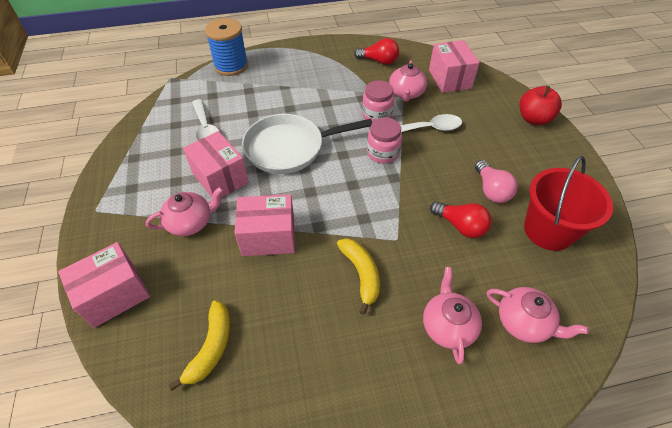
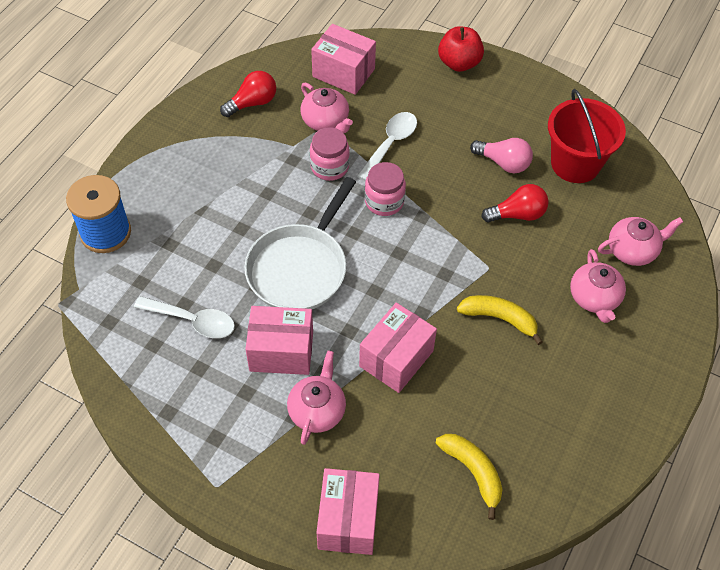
camera: 50 degrees left, 5 degrees up
(447, 326) = (594, 298): pink teapot -> pink teapot turned 135 degrees counterclockwise

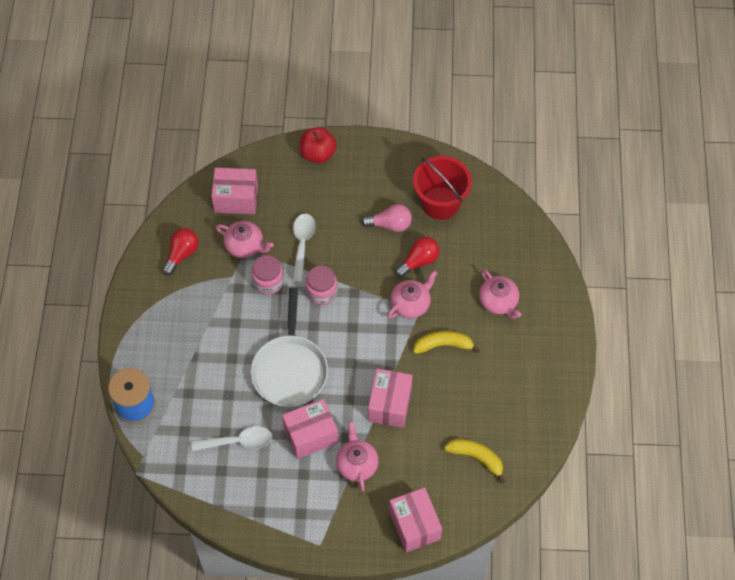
camera: 25 degrees left, 5 degrees up
(632, 250) = (508, 254): pink teapot -> pink teapot (411, 304)

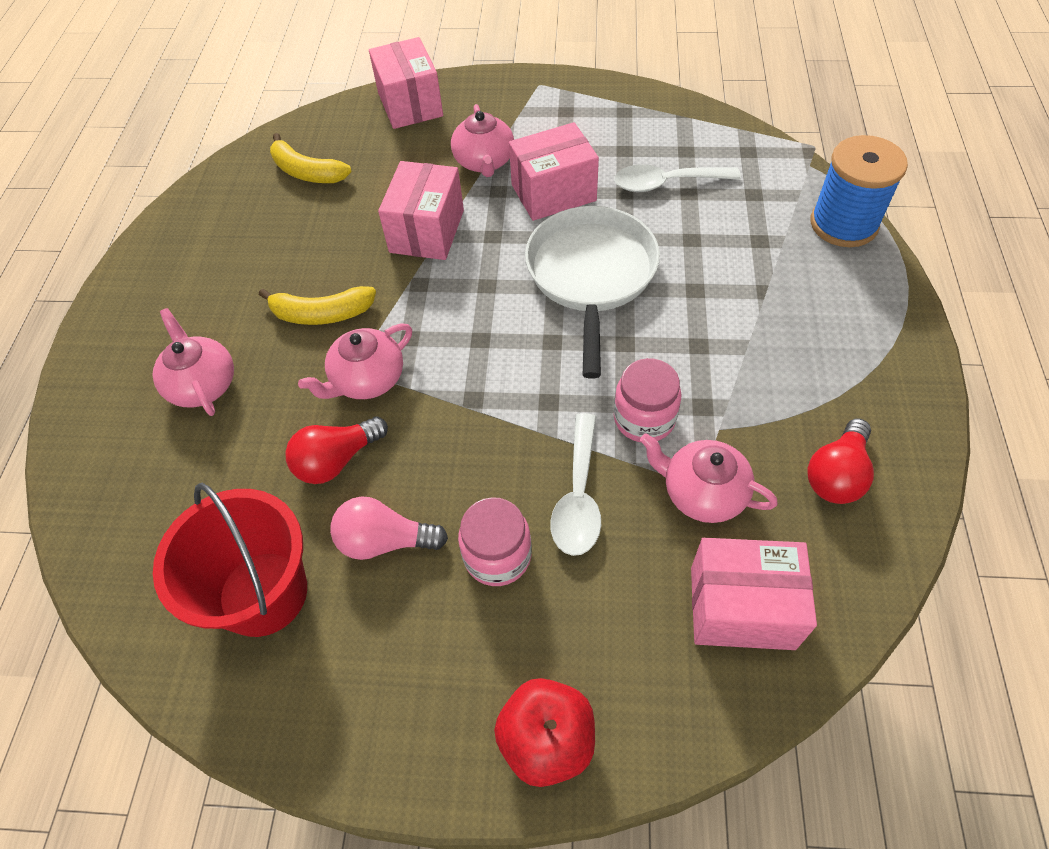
camera: 175 degrees left, 5 degrees down
(321, 292) = (536, 400): pink jar -> pink jar (497, 556)

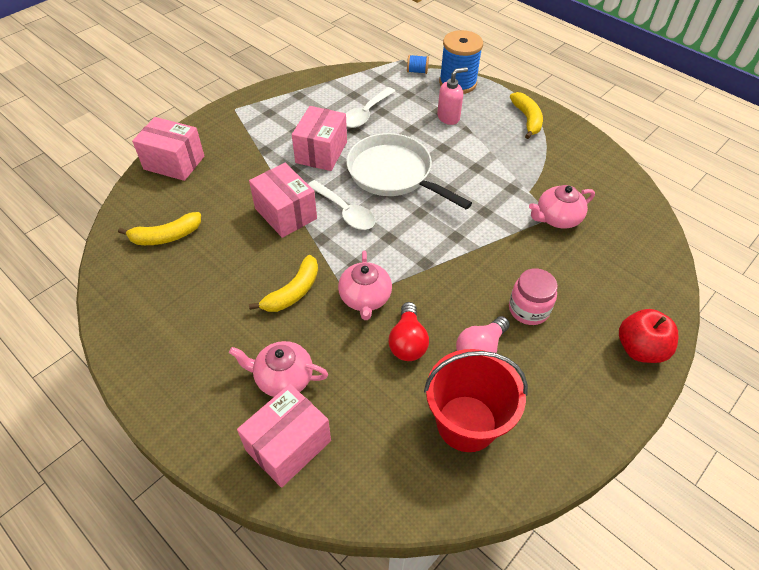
camera: 55 degrees left, 5 degrees down
(484, 162) = (264, 162): pink teapot -> none
(578, 496) = (521, 260): white spoon -> white spoon (345, 211)
(644, 418) = (499, 211): pink jar -> none
(741, 607) = (624, 243): pink box -> pink box (288, 445)
(761, 258) = (448, 117): none -> pink soap dispenser
(810, 173) = (417, 71): none -> blue spool
(836, 474) = (584, 174): red light bulb -> none
(869, 340) = (527, 119): none -> yellow banana

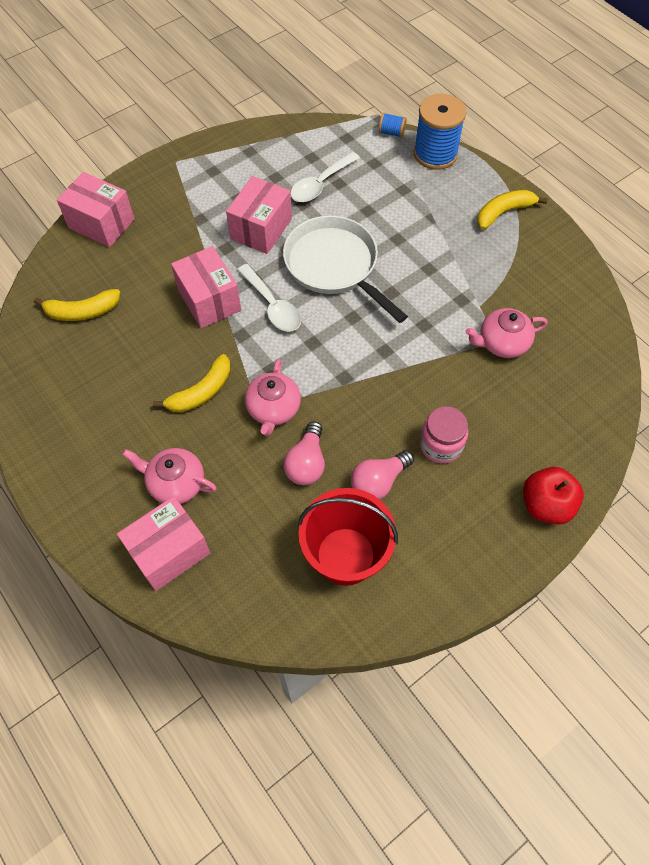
camera: 10 degrees right, 10 degrees up
(407, 342) = (306, 463): red light bulb -> pink light bulb
(448, 117) = (413, 199): pink soap dispenser -> none
(527, 119) = (504, 212): yellow banana -> yellow banana turned 120 degrees counterclockwise

